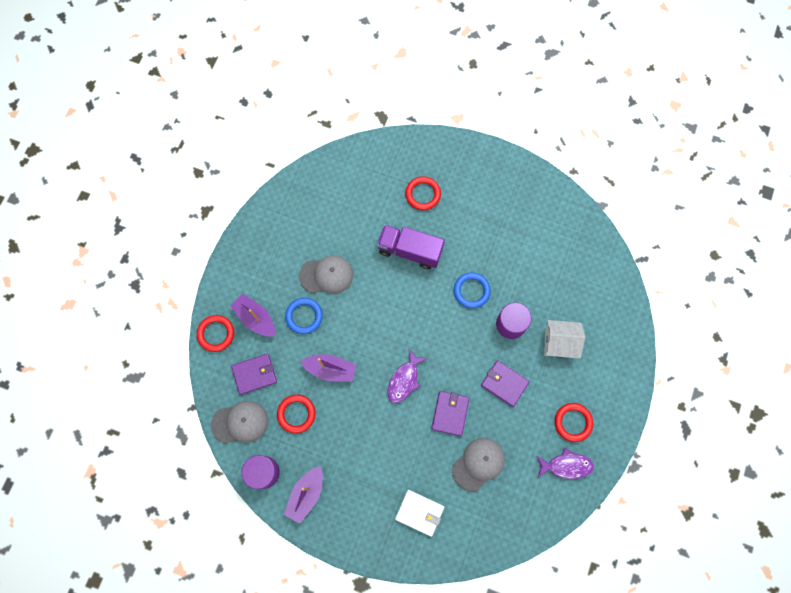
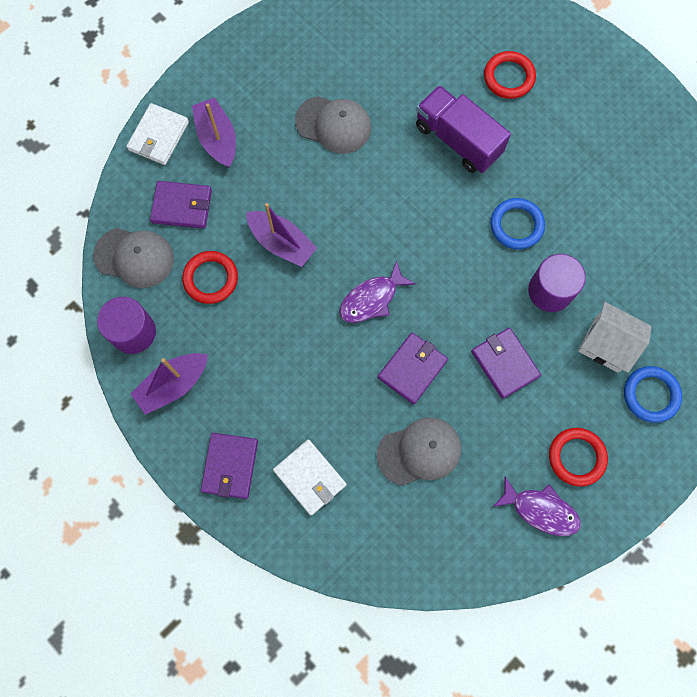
camera: 25 degrees right, 0 degrees up
(216, 334) = (158, 136): red ring -> white wallet
(304, 316) = (280, 162): blue ring -> blue ring (650, 395)
(367, 529) = (230, 466): none -> purple wallet

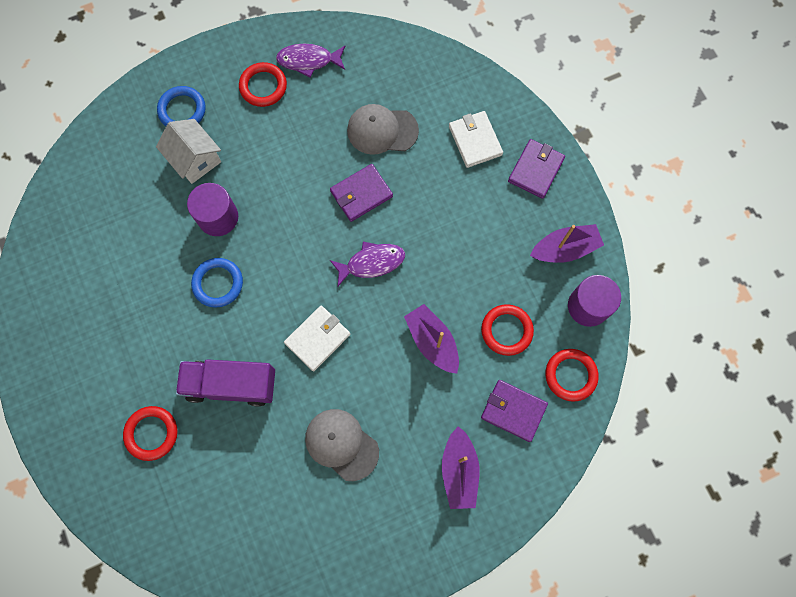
camera: 160 degrees left, 0 degrees up
(134, 257) = (570, 375): grey cap -> red ring
(158, 136) = (516, 495): white wallet -> white wallet (318, 338)
(458, 140) = (231, 384): purple truck -> purple truck turned 120 degrees clockwise
(505, 363) = (284, 172): purple wallet -> none
(540, 510) = (308, 61): purple fish -> purple fish turned 45 degrees counterclockwise

